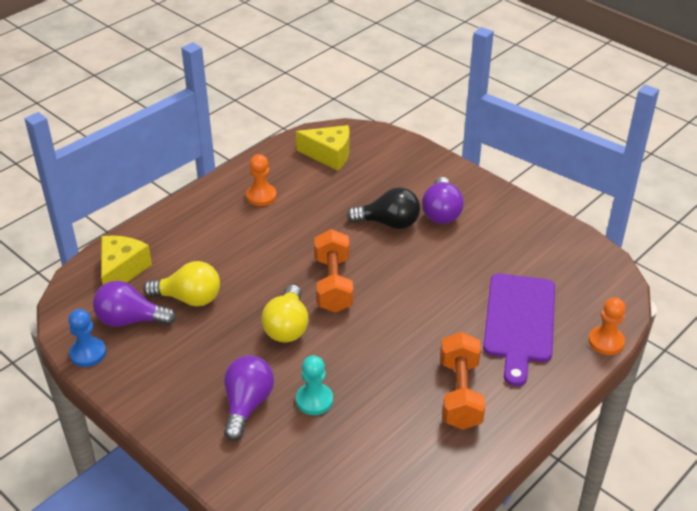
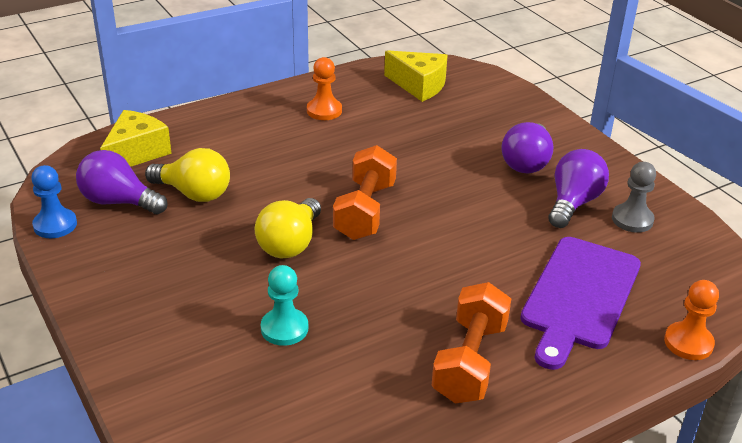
camera: 15 degrees right, 5 degrees down
(247, 405) = (202, 316): purple light bulb -> purple light bulb (573, 203)
(389, 223) = (458, 162): black light bulb -> none
(536, 247) = (632, 219): none -> grey pawn

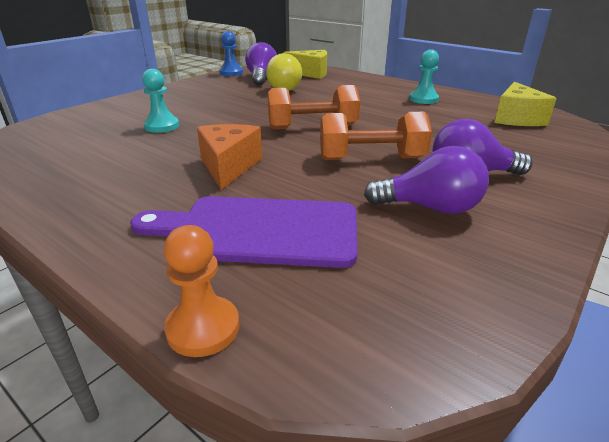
camera: 70 degrees right, 5 degrees down
(290, 244) = (253, 114): yellow light bulb -> none
(324, 111) = (423, 99): orange pawn -> turquoise pawn
(445, 292) = (228, 166): none -> orange cheese
(470, 361) = (137, 188): orange dumbbell -> orange dumbbell (371, 159)
(632, 219) = (445, 251): grey pawn -> none

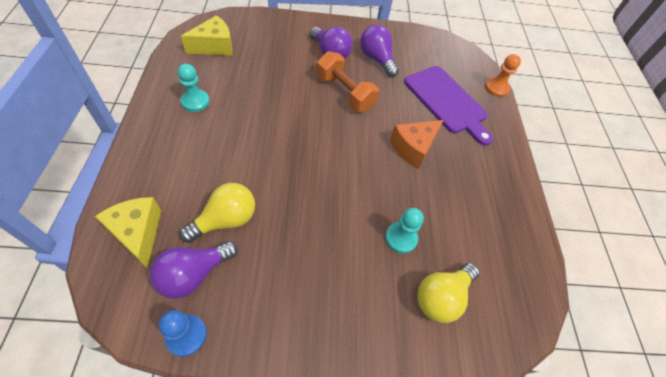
camera: 135 degrees left, 25 degrees up
(97, 123) = (441, 297): none -> yellow light bulb
(312, 127) = (319, 141): orange dumbbell -> none

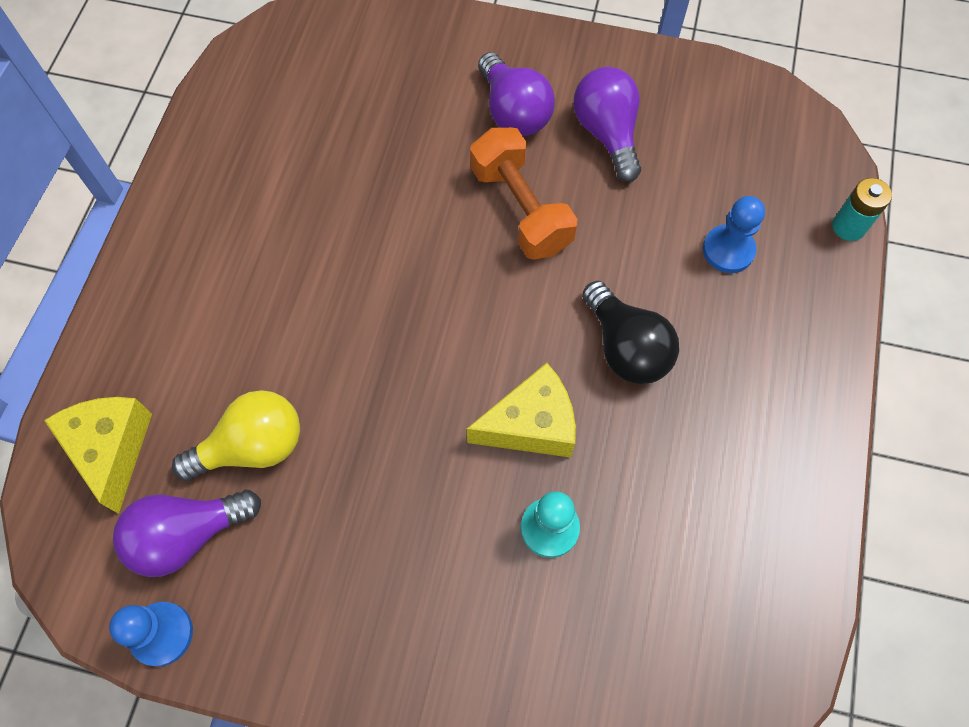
camera: 20 degrees right, 10 degrees up
(195, 101) = (238, 203): turquoise pawn -> none
(214, 46) = (291, 80): yellow cheese -> yellow cheese (531, 425)
(413, 148) = (626, 347): orange cheese -> black light bulb
(441, 297) = (592, 649): yellow light bulb -> none
(447, 102) = (728, 250): purple cutting board -> blue pawn
(496, 88) = (848, 227): orange pawn -> turquoise battery

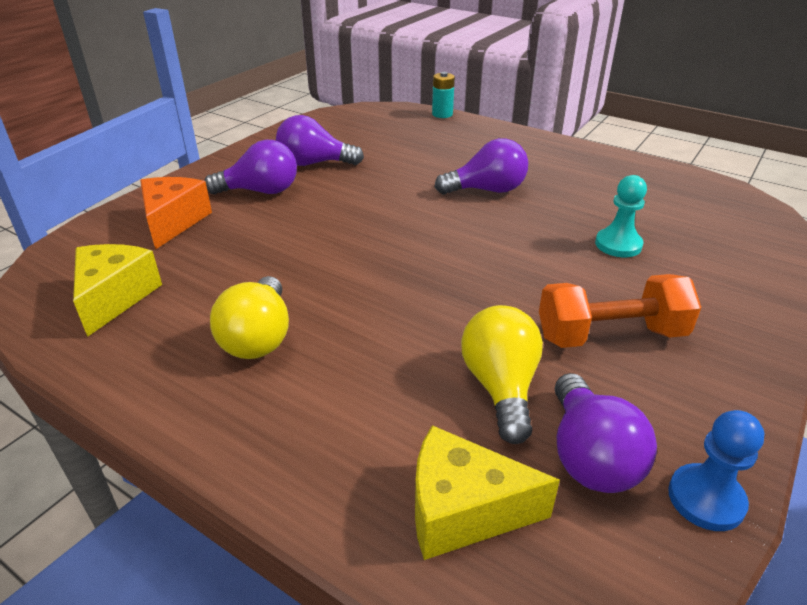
camera: 70 degrees left, 30 degrees down
(262, 230) = (258, 337): none -> yellow light bulb
(418, 68) = (173, 222): none -> orange cheese
(521, 209) = (348, 205): orange dumbbell -> orange dumbbell (610, 335)
(531, 425) = (532, 236): yellow cheese -> yellow cheese (114, 297)
(626, 347) = (487, 190): black light bulb -> purple light bulb
(728, 250) = (435, 146): blue pawn -> none

